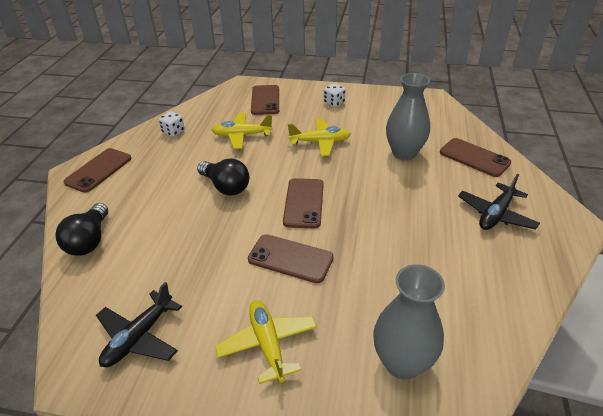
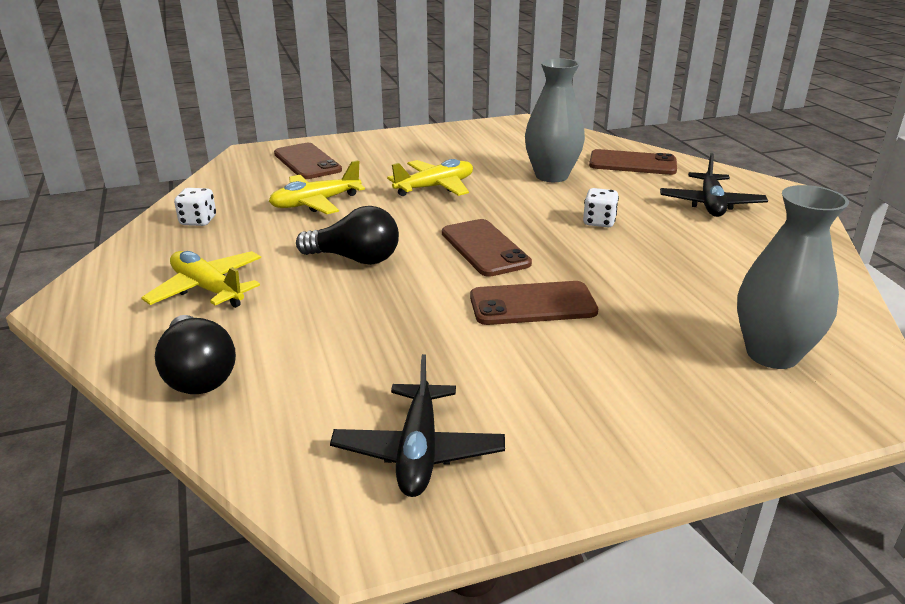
camera: 30 degrees left, 10 degrees down
(99, 170) = (114, 291): brown phone -> none
(268, 344) = (605, 393): yellow plane -> yellow plane (207, 289)
(334, 103) = (408, 147): white dice -> white dice (599, 222)

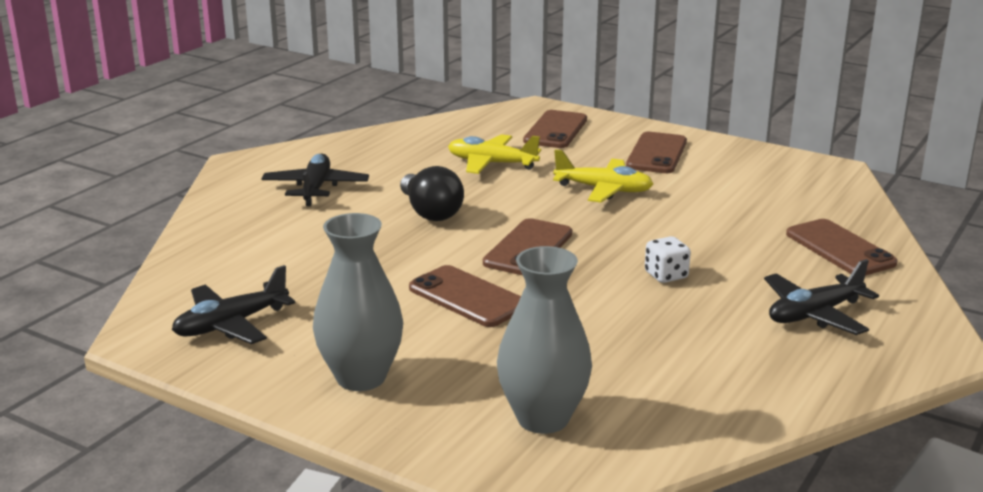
camera: 50 degrees right, 5 degrees down
(198, 221) = (396, 144): white dice -> none
(198, 374) = (222, 230): black light bulb -> none
(207, 289) = (315, 188): yellow plane -> black plane
(411, 151) = (657, 154): none -> brown phone
(551, 176) = (726, 224): grey vase -> grey vase (361, 377)

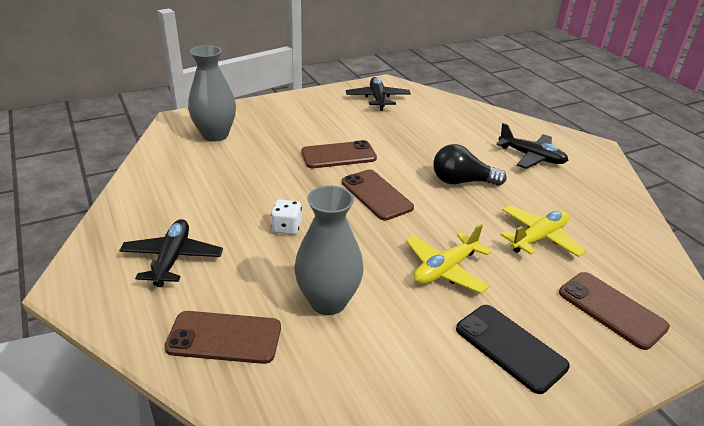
camera: 120 degrees right, 10 degrees up
(361, 377) = (299, 111): grey vase -> grey vase (328, 301)
(657, 154) = (510, 347): brown phone -> black phone

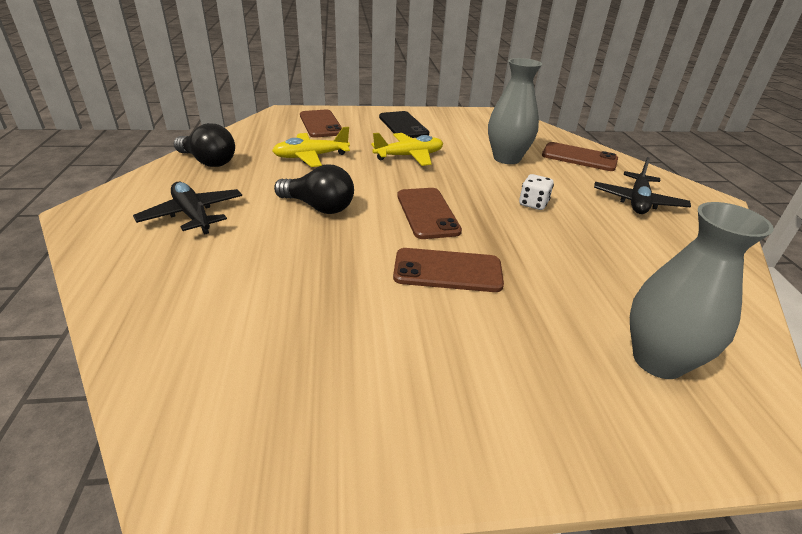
camera: 160 degrees left, 0 degrees up
(377, 99) = (284, 402): black plane -> none
(609, 206) = (208, 162): none -> black light bulb

